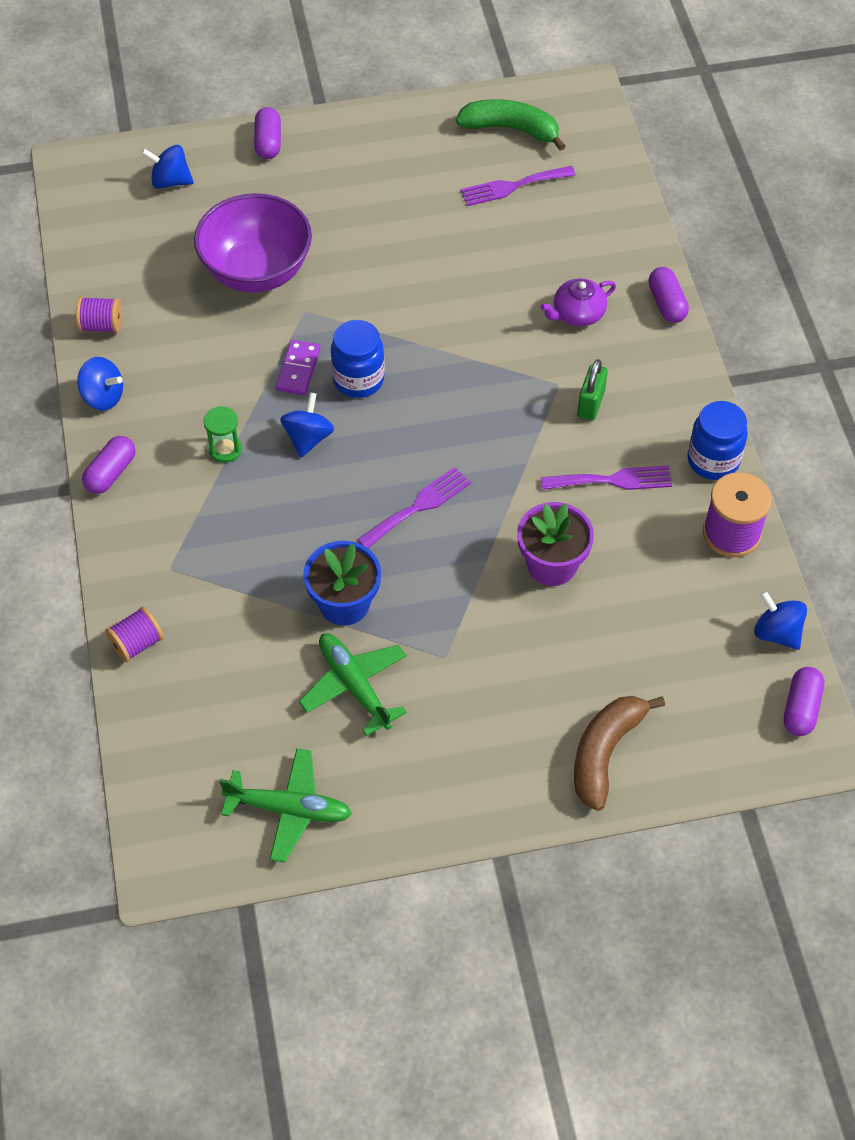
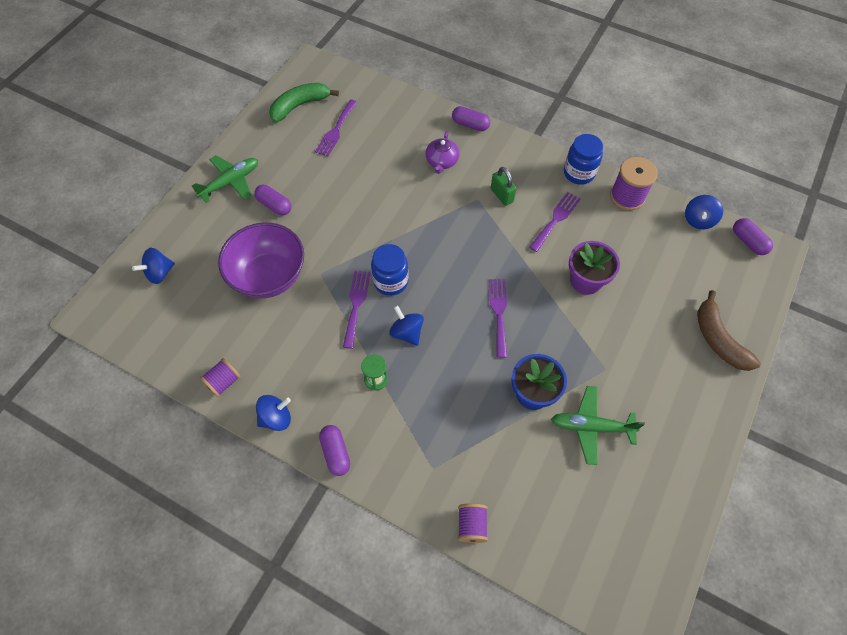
camera: 50 degrees left, 5 degrees up
(268, 142) = (187, 209): purple capsule -> purple capsule (274, 205)
(289, 809) = (649, 520): green plane -> green plane (230, 182)
(298, 369) = (356, 304): purple domino -> purple fork
(777, 632) = (698, 220): blue spinning top -> blue spinning top turned 60 degrees counterclockwise

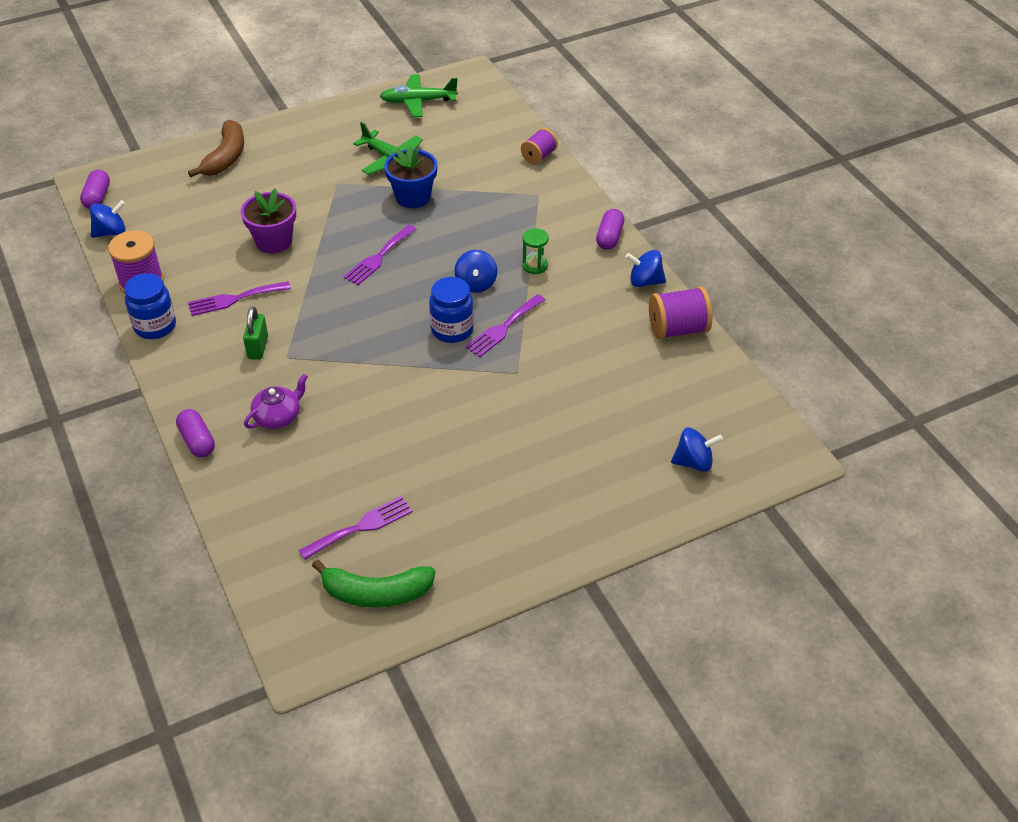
camera: 145 degrees left, 15 degrees down
(224, 382) = (678, 329): purple spool -> purple spool, size x1.56
(230, 182) = (546, 529): green plane -> green plane (418, 102)
(269, 276) = (573, 397): purple bowl -> none
(274, 205) = (512, 470): purple capsule -> none

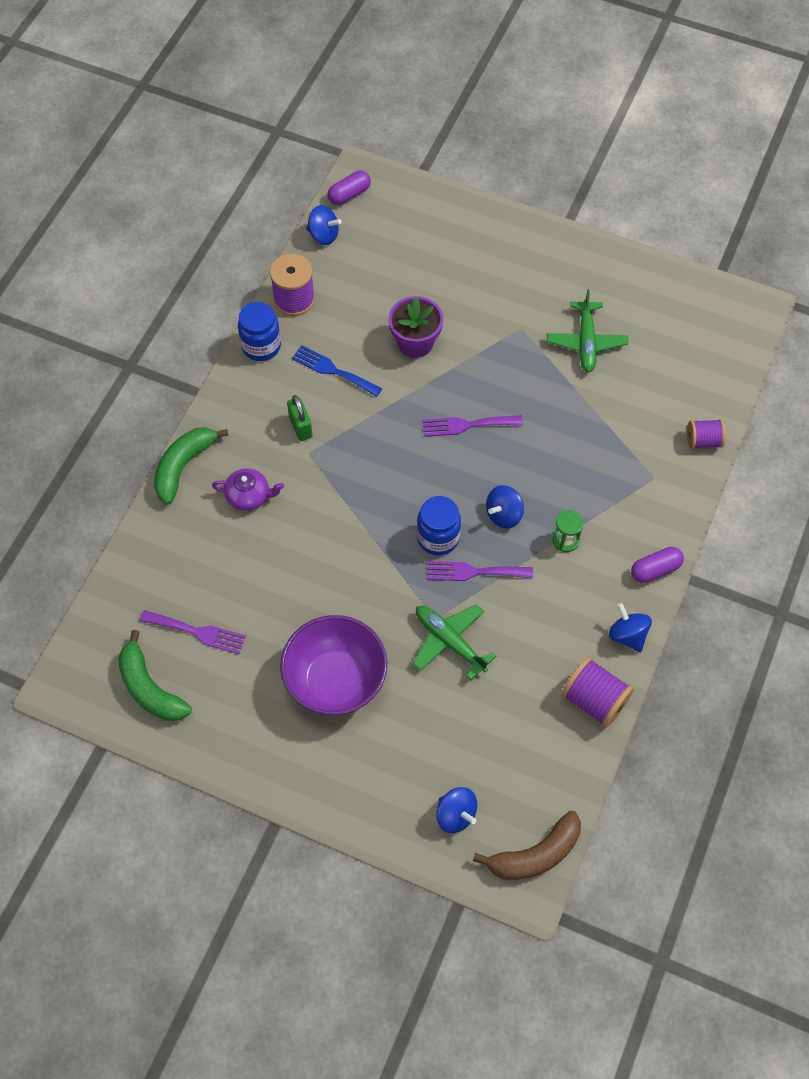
camera: 50 degrees right, 15 degrees up
(197, 441) = (183, 466): purple capsule -> green banana
(226, 157) = (473, 232): brown banana -> brown banana (535, 855)
(234, 299) = (333, 370): purple fork -> blue fork
(258, 347) = (300, 427): green padlock -> green padlock turned 75 degrees counterclockwise
(413, 197) = (558, 392): blue flower pot -> none
(418, 102) = (678, 300): green plane -> green plane (449, 642)
(505, 464) = (335, 681): none -> purple bowl

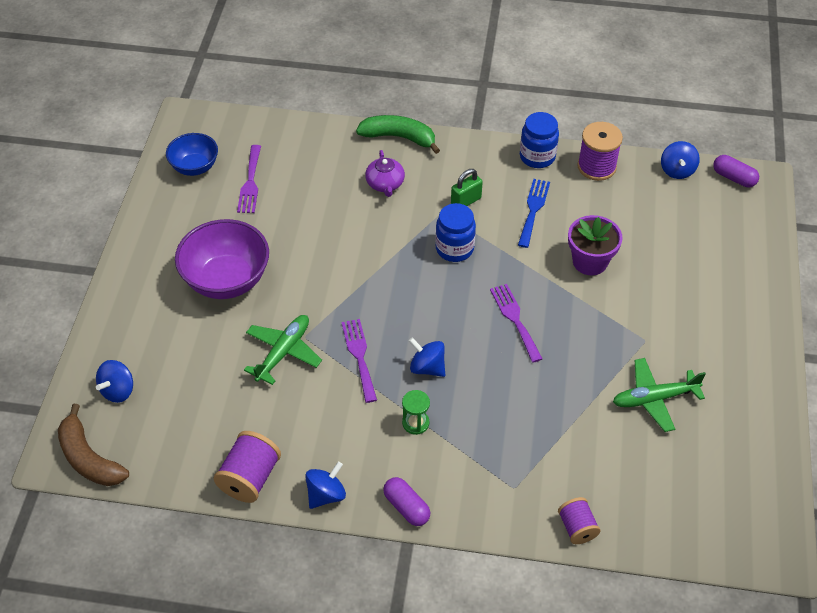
camera: 75 degrees right, 10 degrees down
(149, 688) = (195, 167): green banana -> blue bowl
(438, 538) = (386, 322): blue jar -> blue jar (454, 249)

